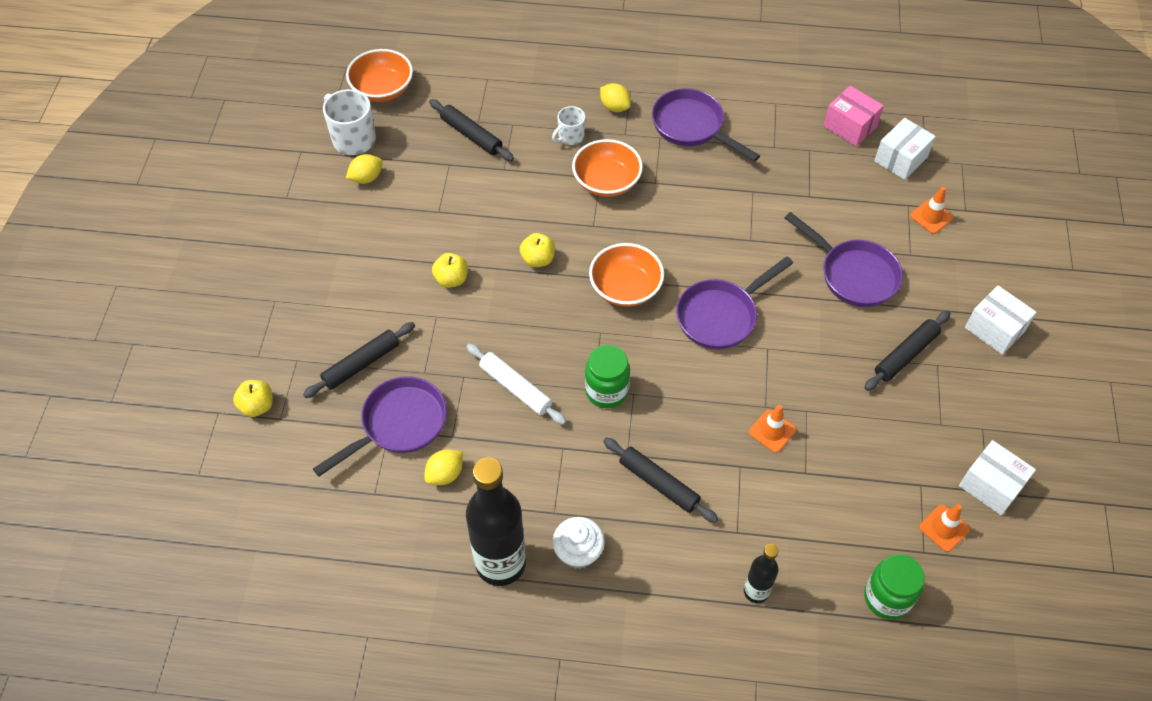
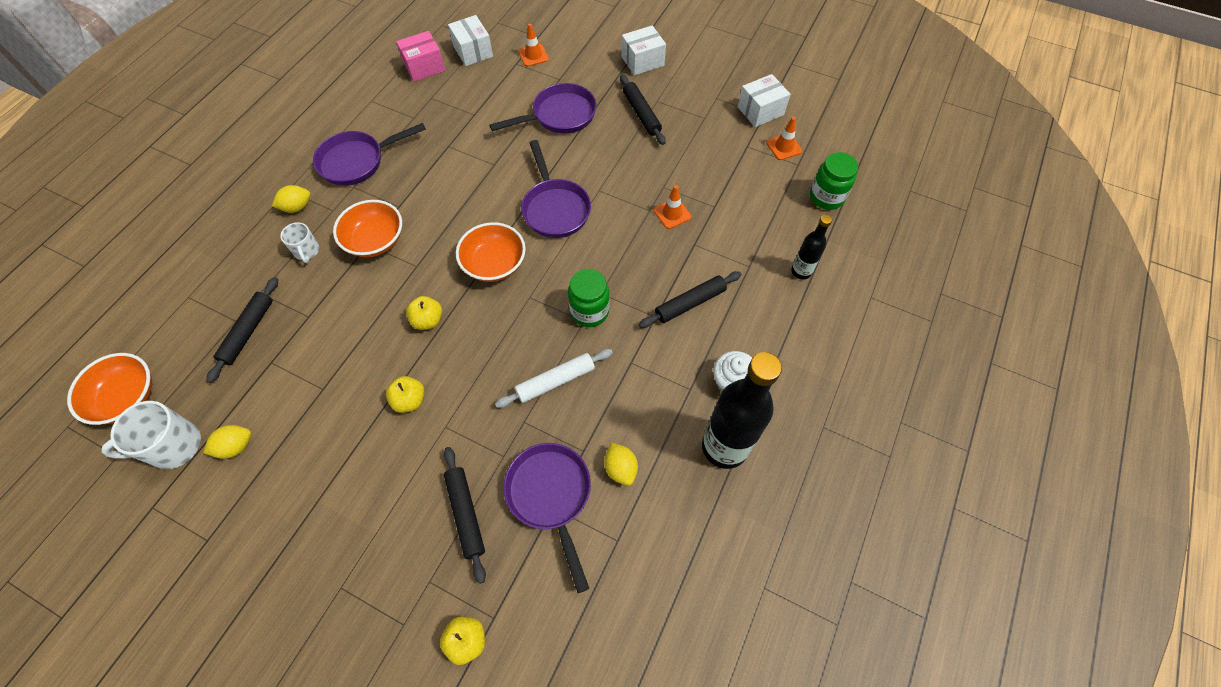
camera: 70 degrees left, 5 degrees up
(366, 178) = (236, 446): yellow lemon -> yellow lemon turned 75 degrees clockwise
(471, 135) = (248, 332): black rolling pin -> black rolling pin turned 45 degrees counterclockwise

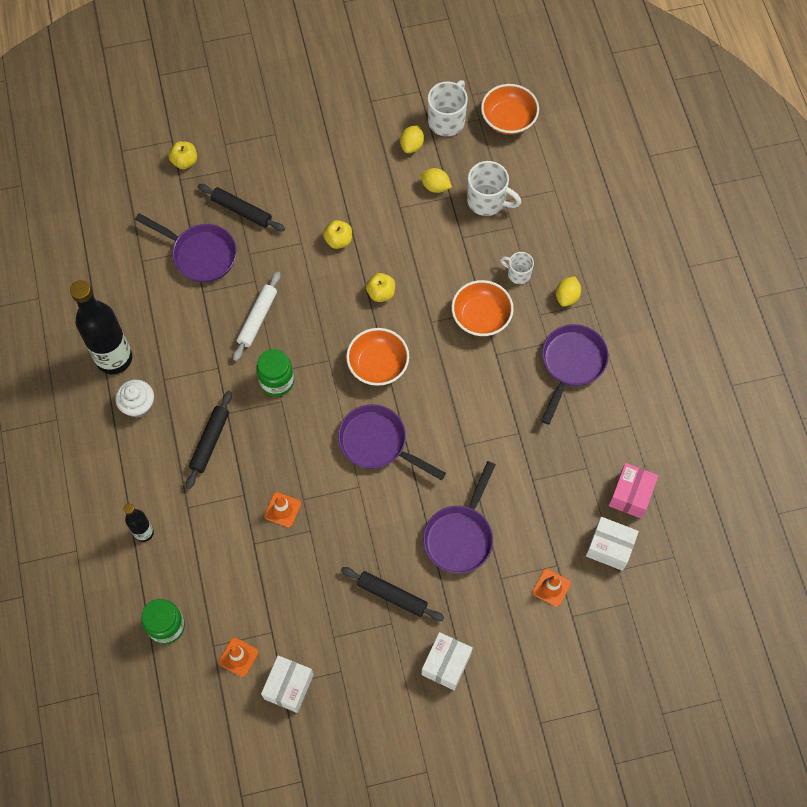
camera: 140 degrees right, 5 degrees up
(248, 332) = (487, 201): black rolling pin -> white mug
(620, 468) = (171, 299): yellow lemon -> yellow lemon (435, 186)

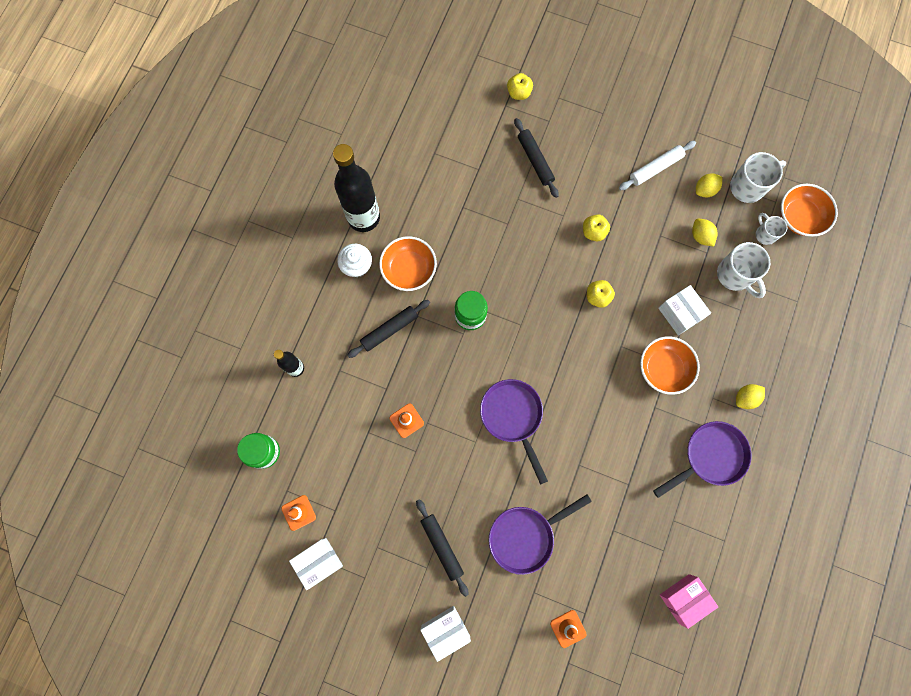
camera: 35 degrees right, 10 degrees up
(200, 254) = (481, 176): purple pan -> none
(257, 319) = (489, 255): white rolling pin -> white rolling pin (655, 168)
(378, 365) = (556, 354): orange bowl -> orange bowl (409, 269)
(518, 274) = (718, 352): white mug -> white mug (765, 234)
(609, 547) = (636, 629): white box -> white box (680, 313)

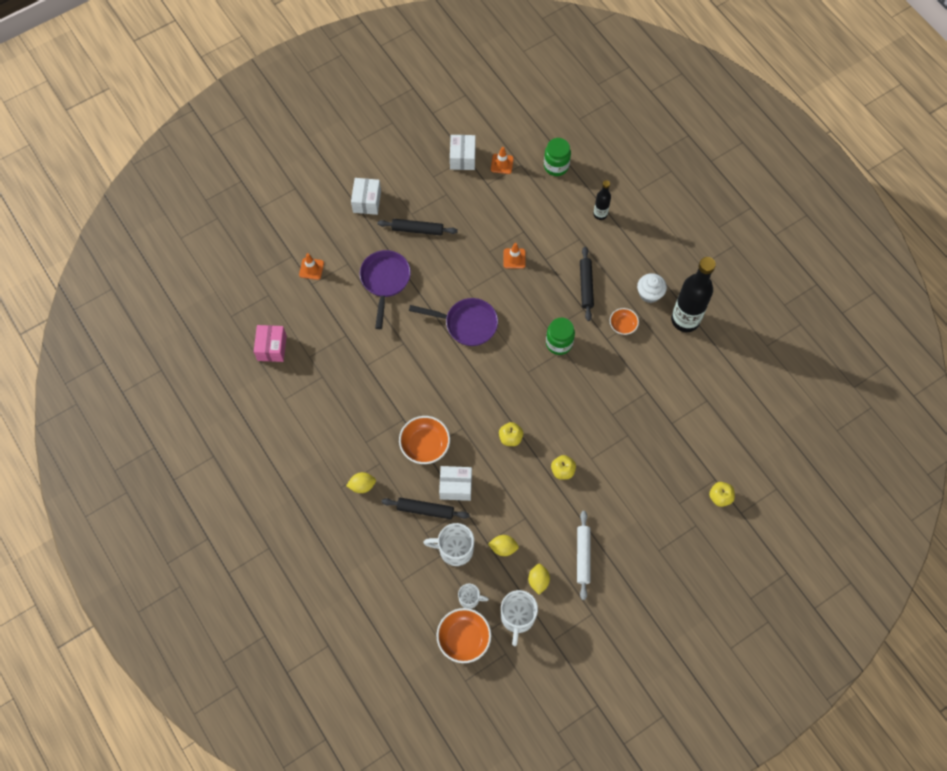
camera: 125 degrees right, 10 degrees down
(409, 269) = (623, 325): orange bowl -> orange bowl, size x0.60
(535, 160) = (651, 469): black rolling pin -> black rolling pin (425, 510)
(710, 457) = (343, 431): purple pan -> none
(745, 398) = (362, 485): yellow lemon -> yellow lemon turned 75 degrees clockwise

